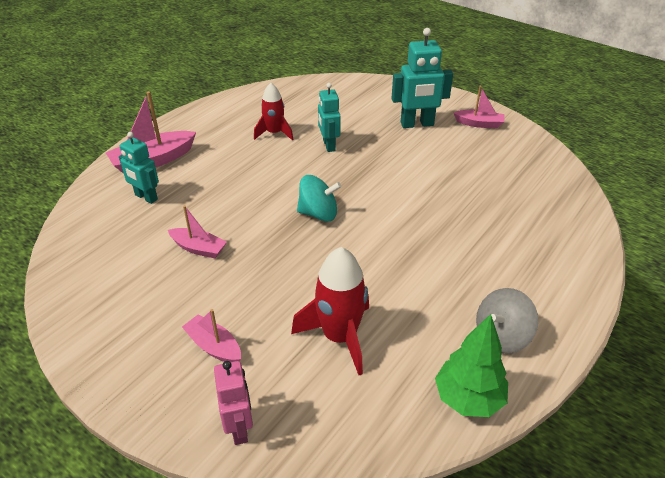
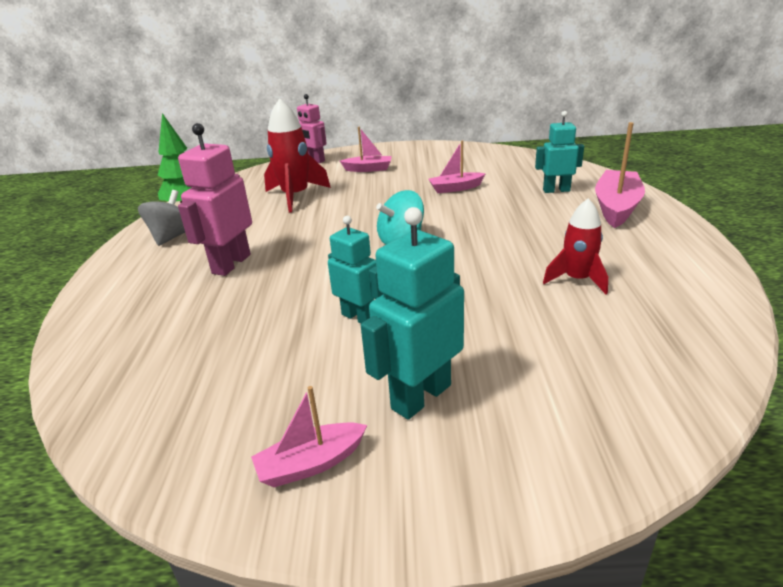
camera: 145 degrees right, 10 degrees down
(328, 145) = (492, 298): turquoise robot -> turquoise robot (359, 317)
(461, 259) = (231, 264): none -> pink robot

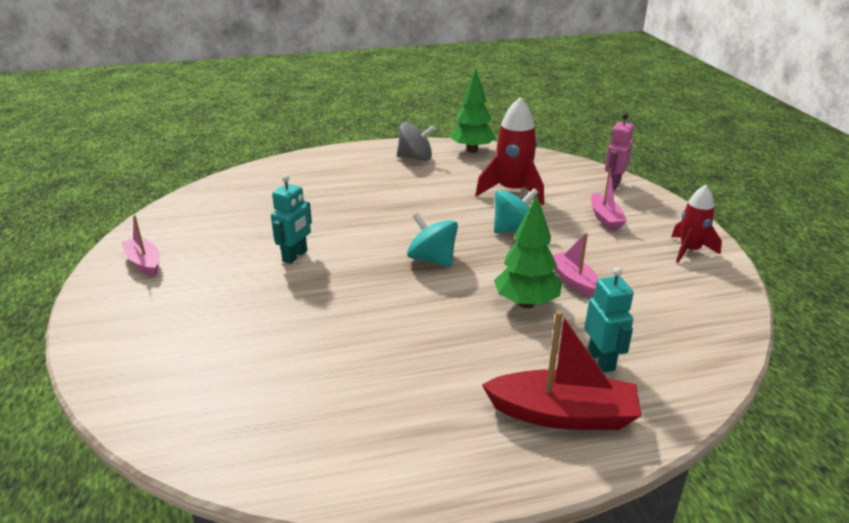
camera: 75 degrees right, 0 degrees up
(231, 264) = (374, 190): pink robot -> none
(366, 201) = (514, 230): none -> turquoise spinning top
(420, 396) = (195, 294): turquoise robot -> none
(483, 207) = (526, 303): none -> green tree
(577, 280) = (360, 371): red rocket -> red rocket (689, 250)
(616, 207) = (563, 414): pink boat -> red boat

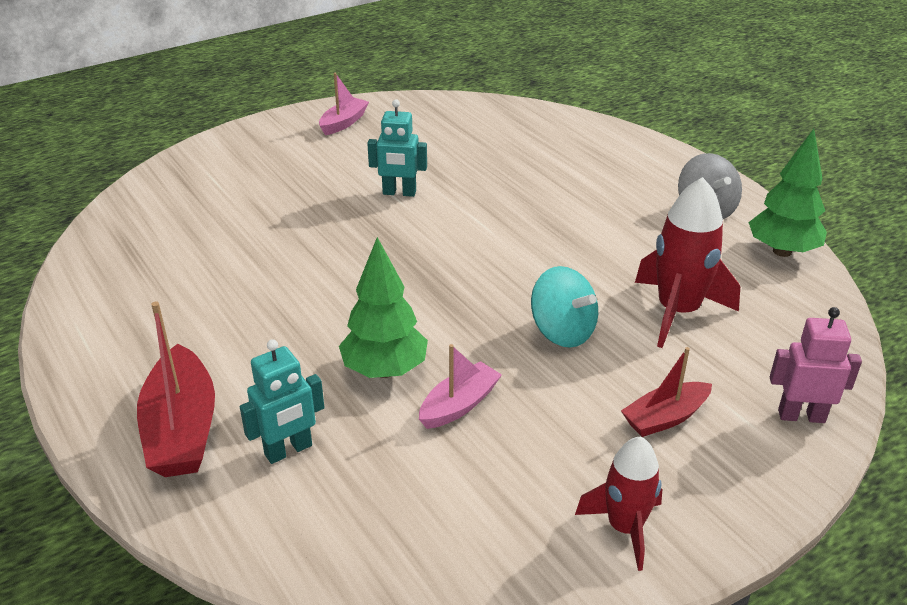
camera: 70 degrees right, 5 degrees up
(432, 259) = (445, 280): turquoise spinning top -> none
(605, 218) = (665, 418): pink boat -> red boat

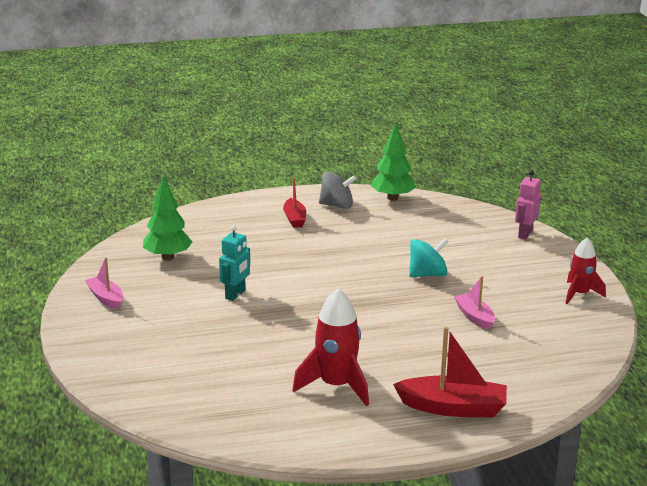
camera: 70 degrees left, 10 degrees down
(288, 450) = (488, 374): turquoise robot -> none
(385, 370) = (433, 333): green tree -> green tree (168, 257)
(665, 418) = (511, 265): red boat -> red boat (294, 219)
(677, 312) = (429, 239): red rocket -> red rocket (336, 386)

